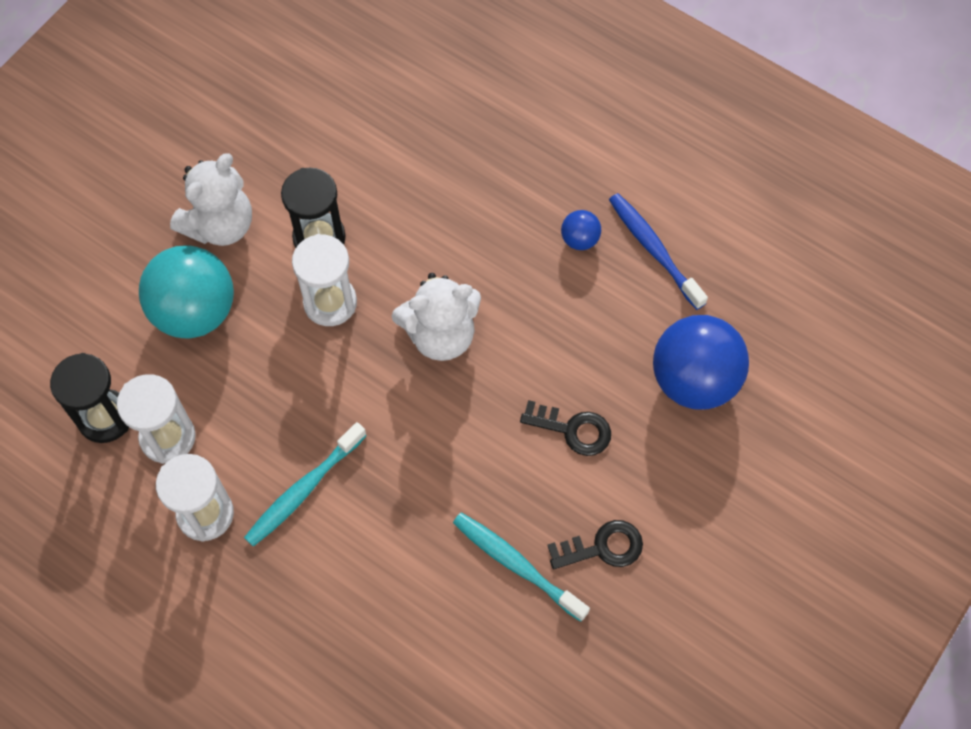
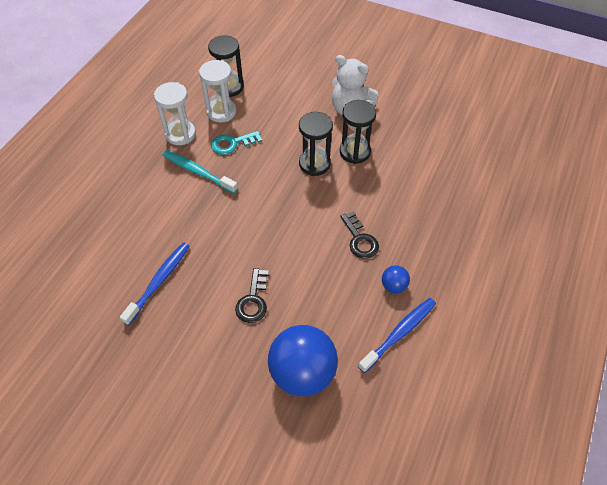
camera: 80 degrees right, 10 degrees down
(195, 311) = (295, 109): turquoise ball -> none
(251, 427) = (232, 143): none -> turquoise key
(330, 303) = (314, 164): white hourglass -> black hourglass
(440, 335) = (305, 219): white teddy bear -> none
(516, 565) = (159, 281): turquoise toothbrush -> blue toothbrush
(603, 547) = (173, 329): black key -> black key (360, 239)

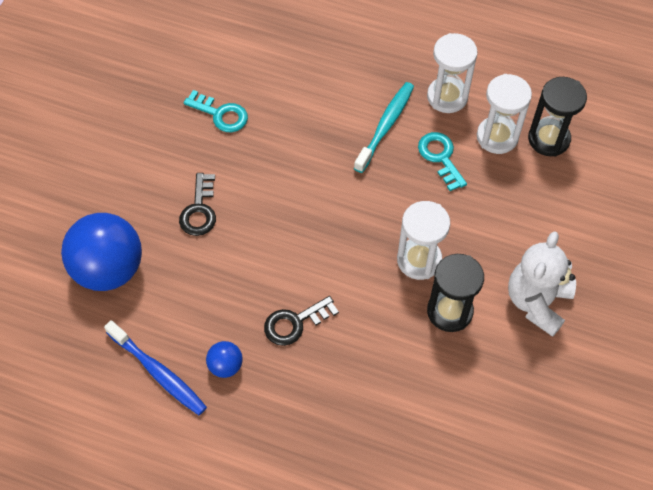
camera: 85 degrees right, 5 degrees up
(159, 281) = (221, 114): blue toothbrush -> turquoise key
(253, 300) = (199, 210): black key -> black key turned 90 degrees counterclockwise
(314, 164) = (419, 260): black hourglass -> white hourglass

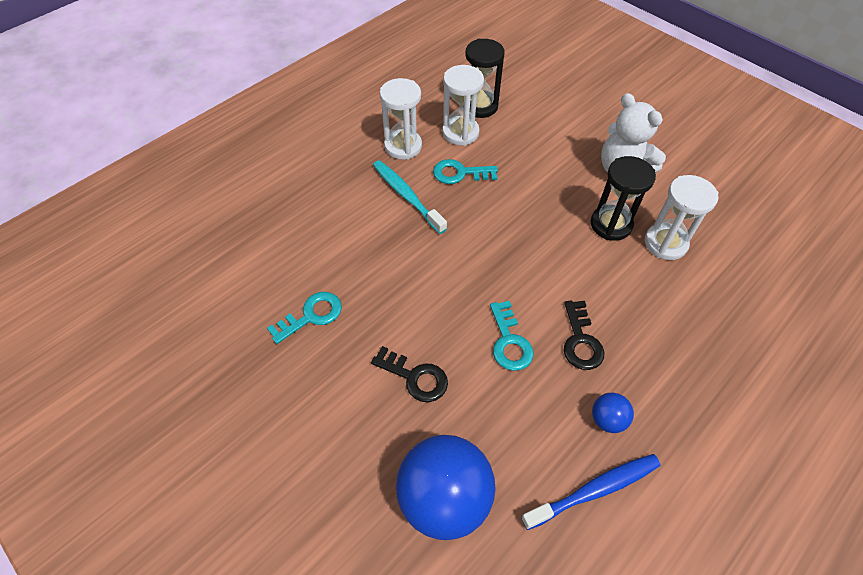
camera: 65 degrees left, 5 degrees down
(266, 266) = (509, 342): none -> turquoise key
(419, 260) = (553, 225): white hourglass -> white hourglass (665, 243)

